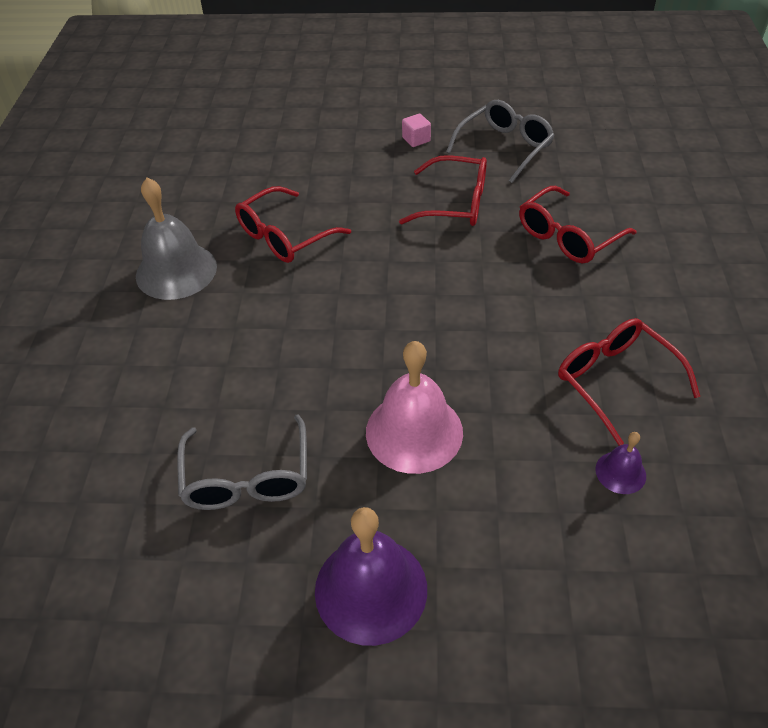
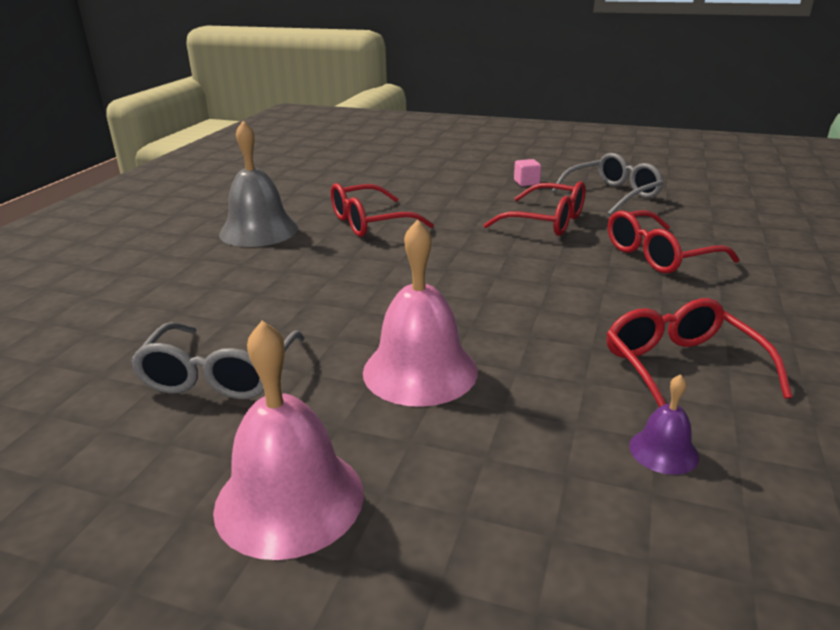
camera: 15 degrees right, 20 degrees down
(371, 589) = (289, 499): purple bell -> pink bell

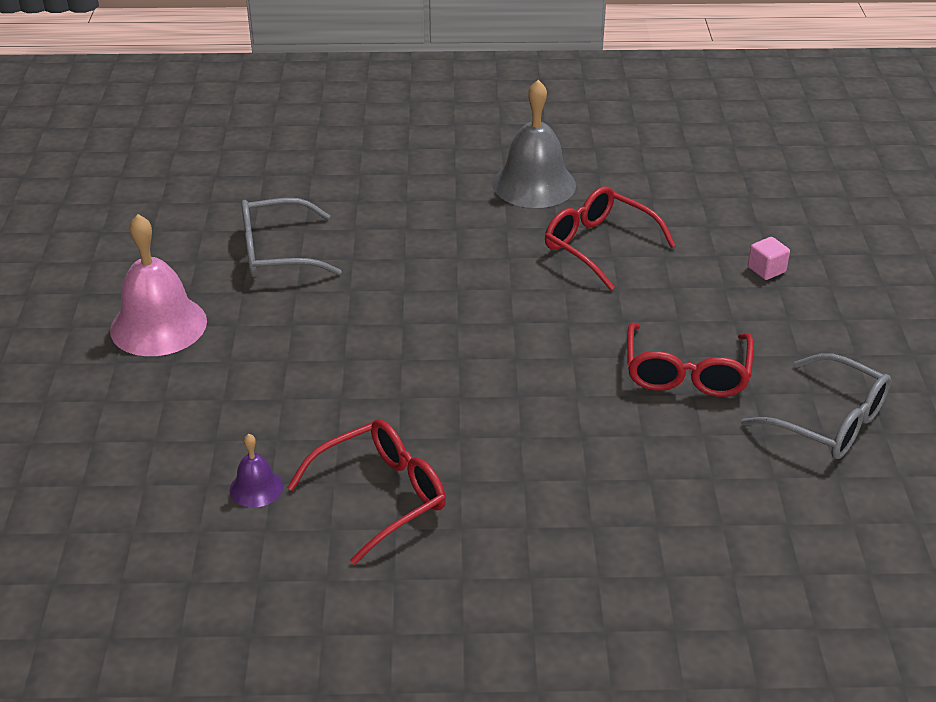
camera: 70 degrees right, 10 degrees up
(420, 371) = (319, 345): pink bell -> none
(526, 183) = (820, 337): pink cube -> pink cube (766, 270)
(658, 255) = (636, 474): red glasses -> none

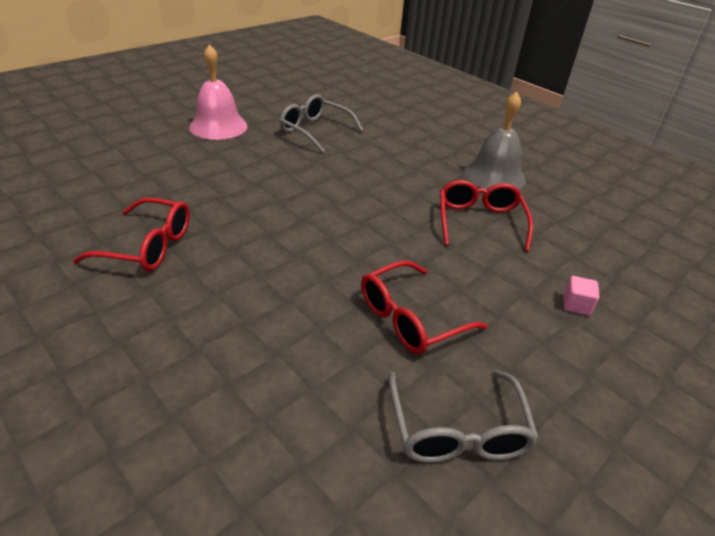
camera: 45 degrees right, 0 degrees up
(256, 488) = (117, 203): purple bell -> none

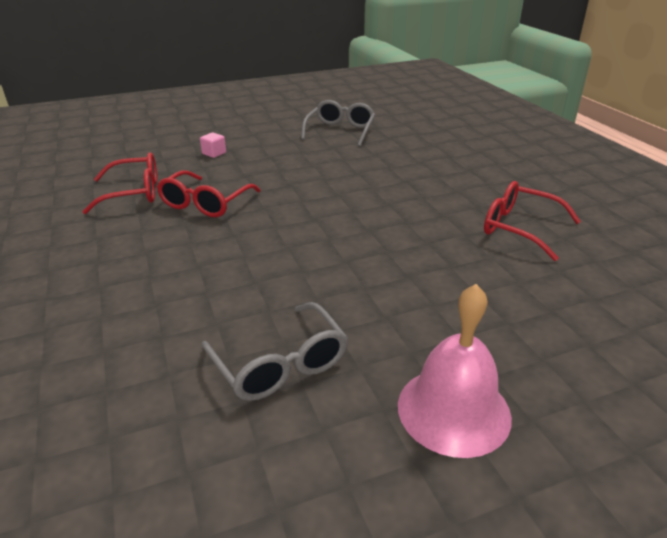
camera: 155 degrees left, 5 degrees down
(410, 319) = (328, 162): red glasses -> red glasses (134, 193)
(494, 175) = (118, 242): grey bell -> none

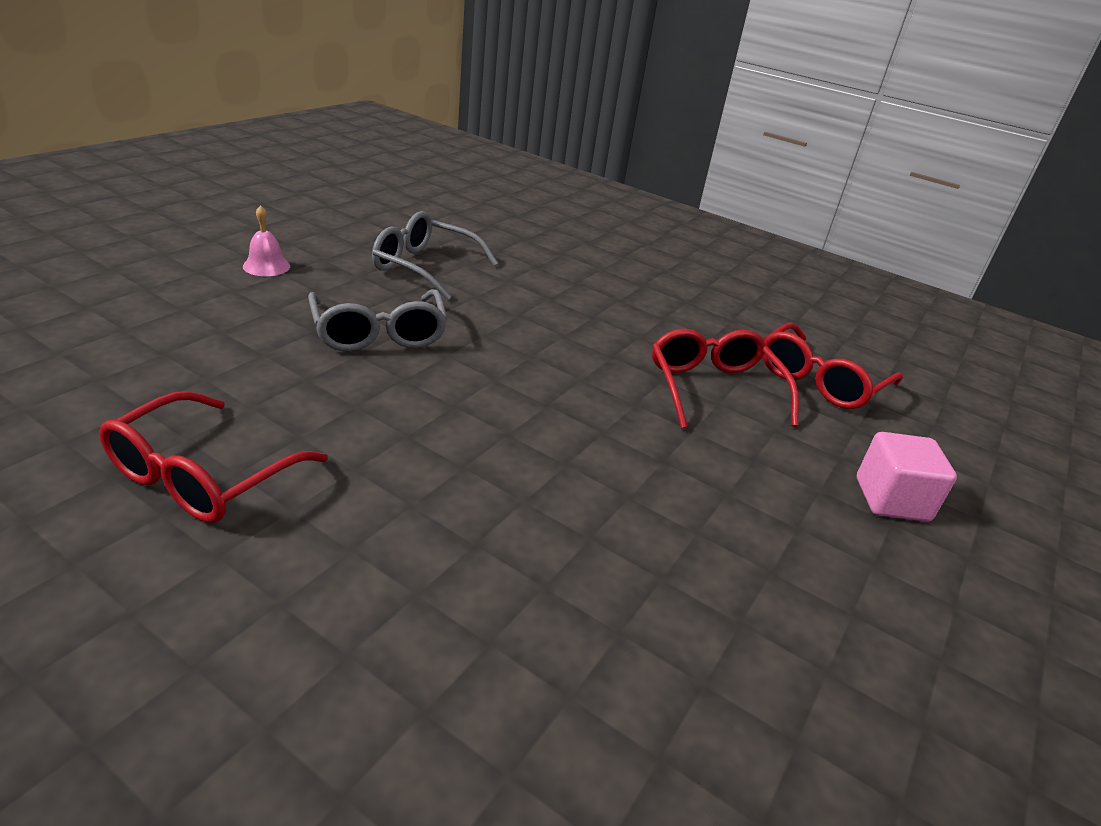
camera: 140 degrees right, 0 degrees up
(214, 153) = (891, 500): pink cube -> pink cube, size x1.59
(340, 131) = (820, 729): grey glasses -> grey glasses (379, 333)
(453, 410) = (266, 266): pink bell -> pink bell, size x0.49
(519, 228) = (202, 476): red glasses -> red glasses turned 120 degrees clockwise

